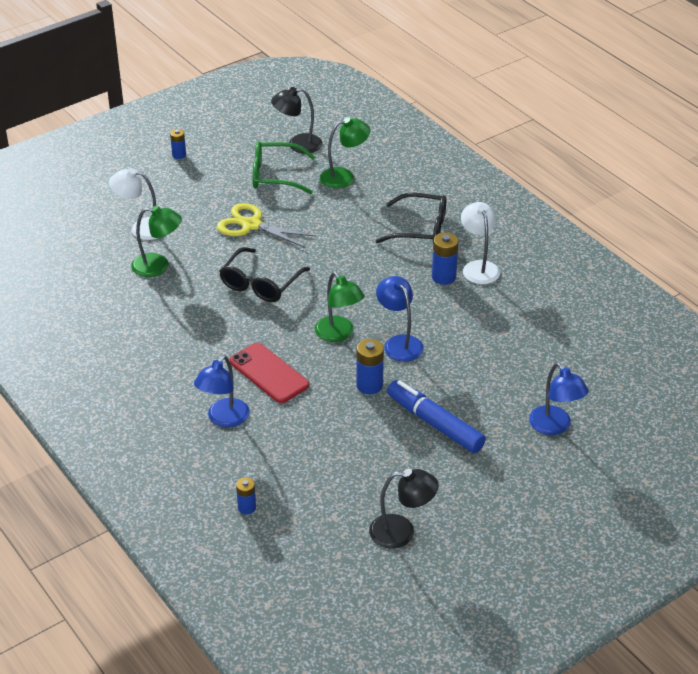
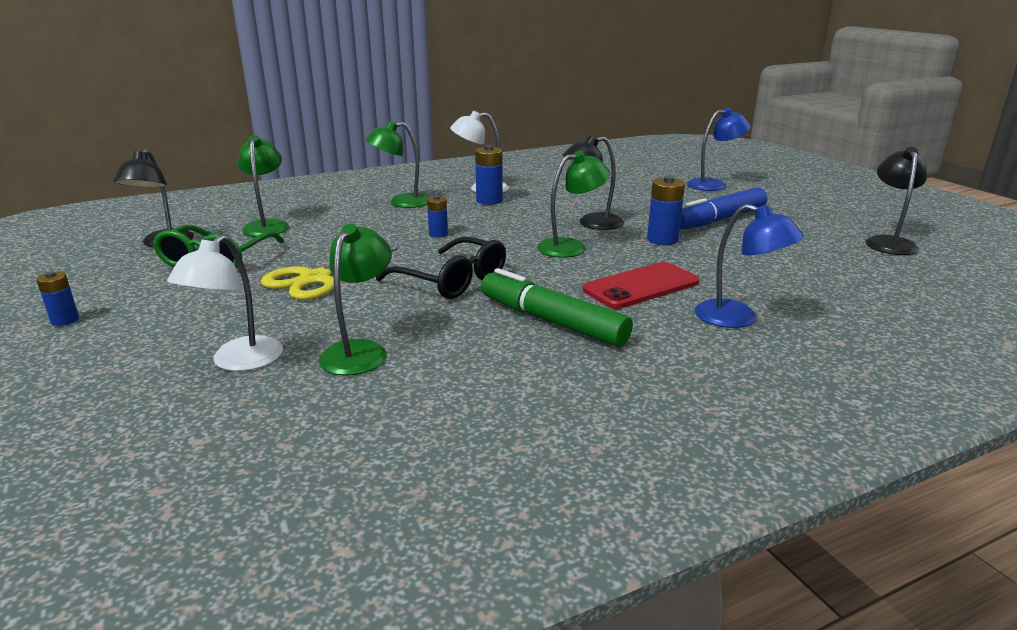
camera: 80 degrees left, 15 degrees down
(206, 334) = (552, 321): none -> green marker
(247, 507) = (906, 313): blue battery -> blue battery (438, 234)
(399, 343) = (592, 223): blue lamp -> black lamp
(421, 229) = (401, 202): black glasses -> green lamp

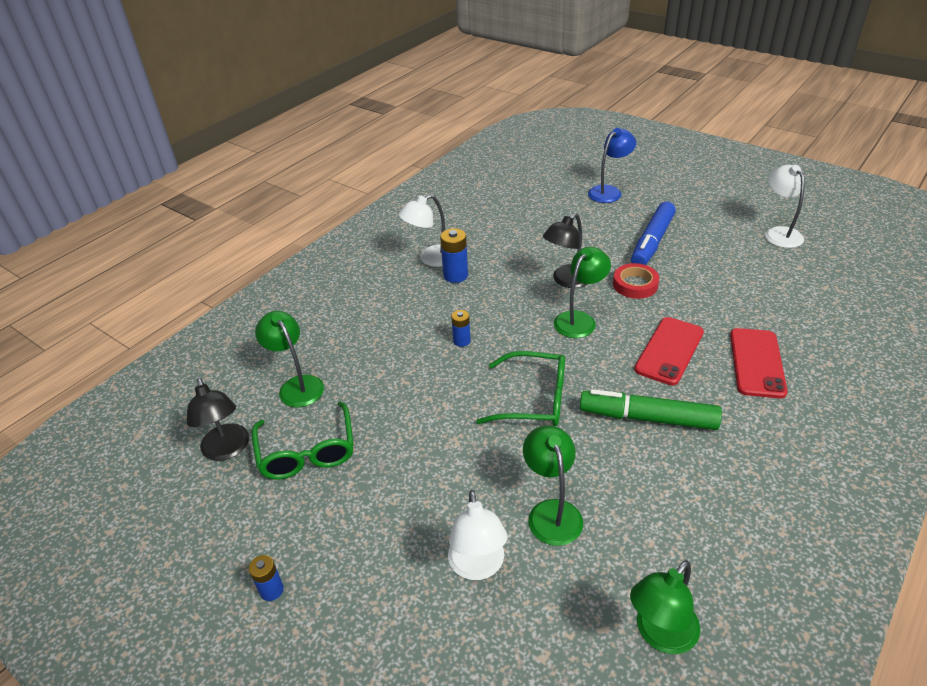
camera: 25 degrees left, 15 degrees up
(315, 279) = (425, 442): yellow scissors -> none
(401, 202) = (382, 305): green lamp -> green lamp (660, 635)
(452, 281) = (534, 399): black glasses -> green glasses
(662, 240) = (635, 284): blue battery -> red tape
(738, 318) = (757, 363): blue lamp -> red phone
(888, 242) = (779, 233): black lamp -> white lamp

